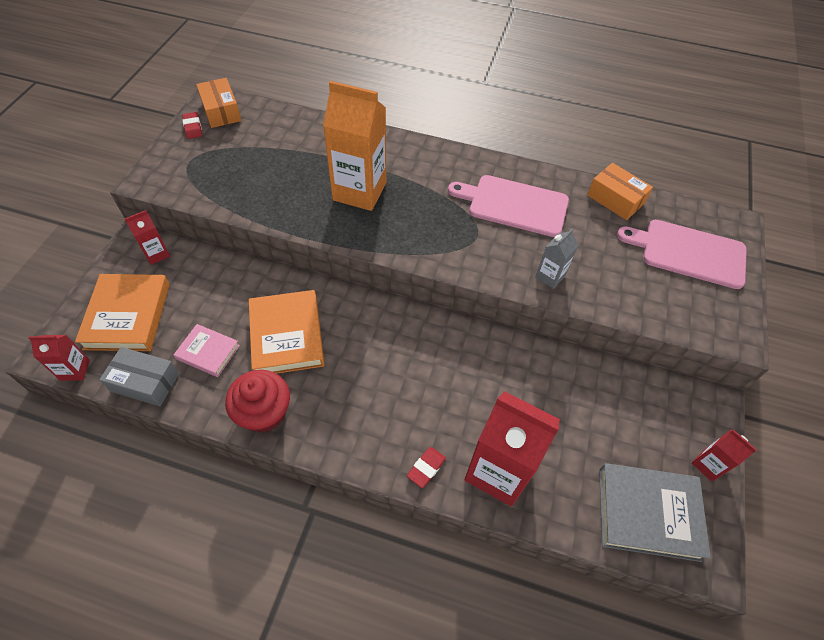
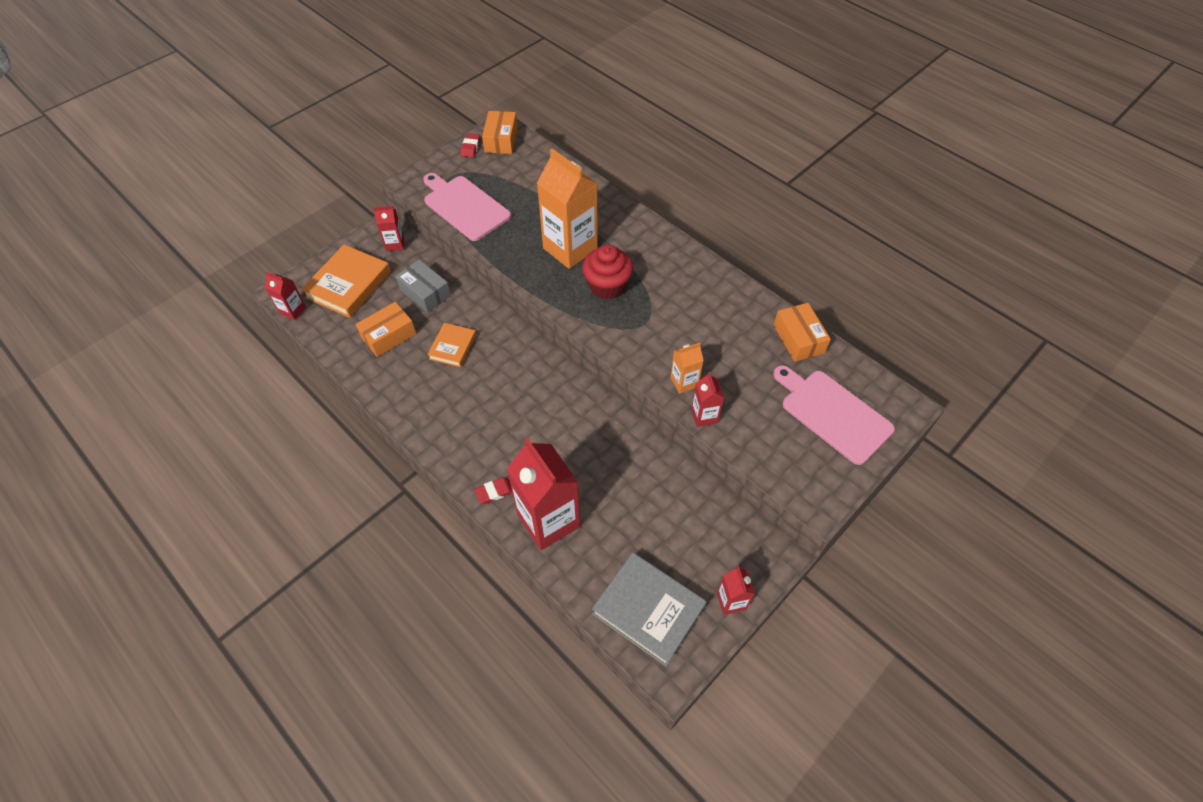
camera: 30 degrees right, 0 degrees up
(145, 382) = (333, 339): grey box -> grey box (425, 293)
(208, 352) = (389, 335): pink book -> orange box
(264, 412) = (402, 397): red cupcake -> red cupcake (607, 286)
(287, 336) = (453, 347): orange book -> orange book, size x0.58
(514, 205) = (697, 309): pink cutting board -> pink cutting board (465, 206)
(550, 276) = (684, 382): grey carton -> orange carton
(589, 300) = (704, 416): none -> red carton

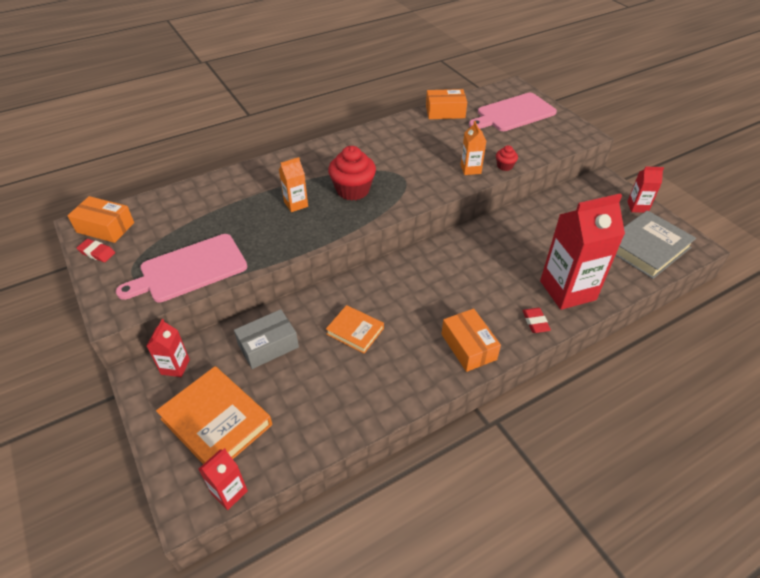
camera: 75 degrees left, 10 degrees down
(389, 335) = (317, 387): orange box -> orange box (468, 347)
(570, 249) = (296, 204): orange carton -> orange carton, size x0.48
(704, 416) = (504, 166): red carton -> red cupcake

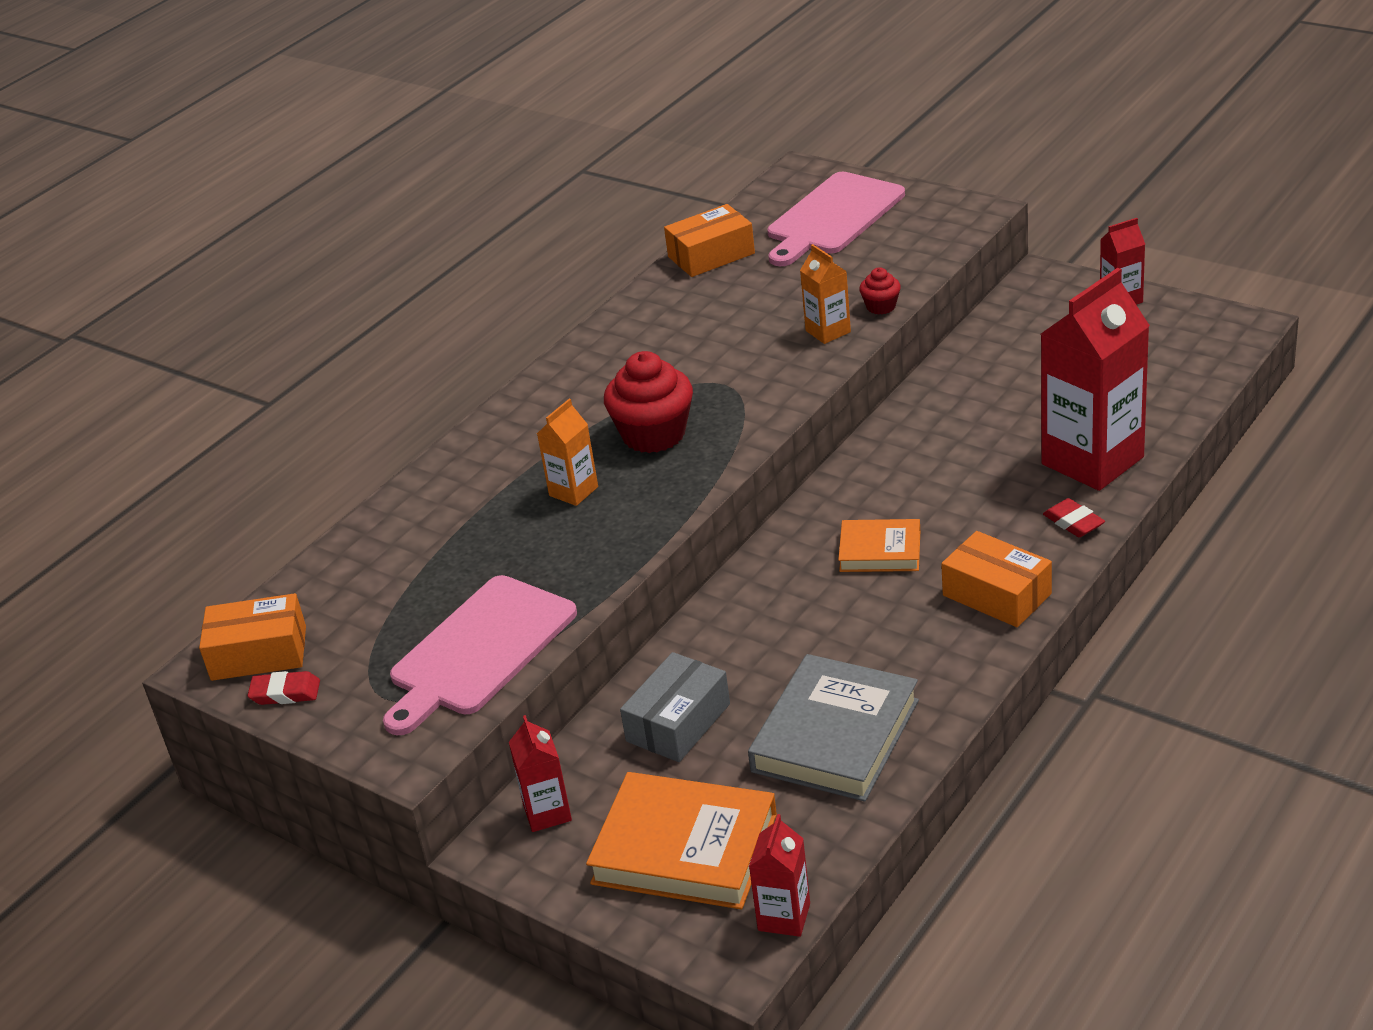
camera: 20 degrees left, 10 degrees down
(355, 331) = (803, 646): orange book -> orange book (880, 551)
(647, 248) = (1173, 355): grey book -> grey book (835, 736)

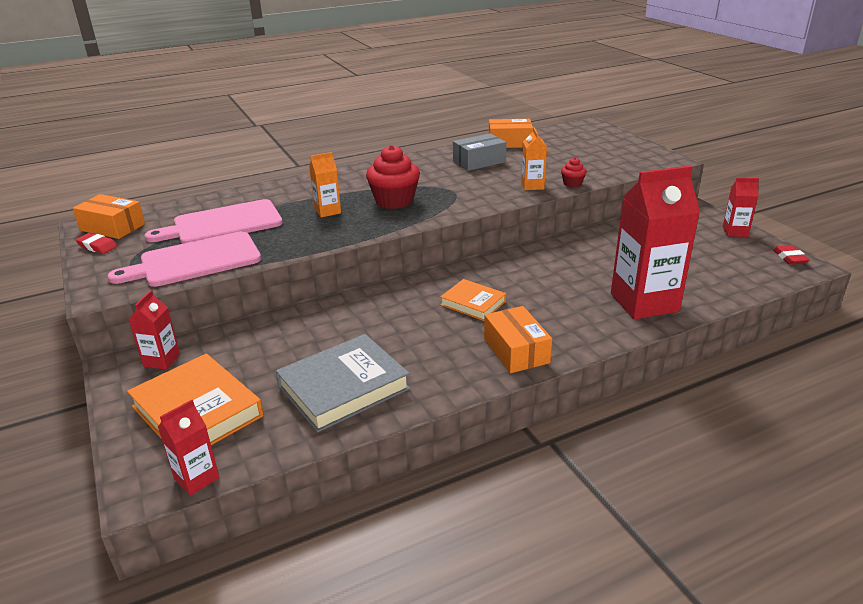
camera: 25 degrees right, 5 degrees down
(678, 722) = (274, 344): grey box -> grey box (479, 161)
(832, 217) = (587, 144): pink cutting board -> pink cutting board (223, 224)
(1073, 522) = (601, 330): red eraser -> red eraser (790, 258)

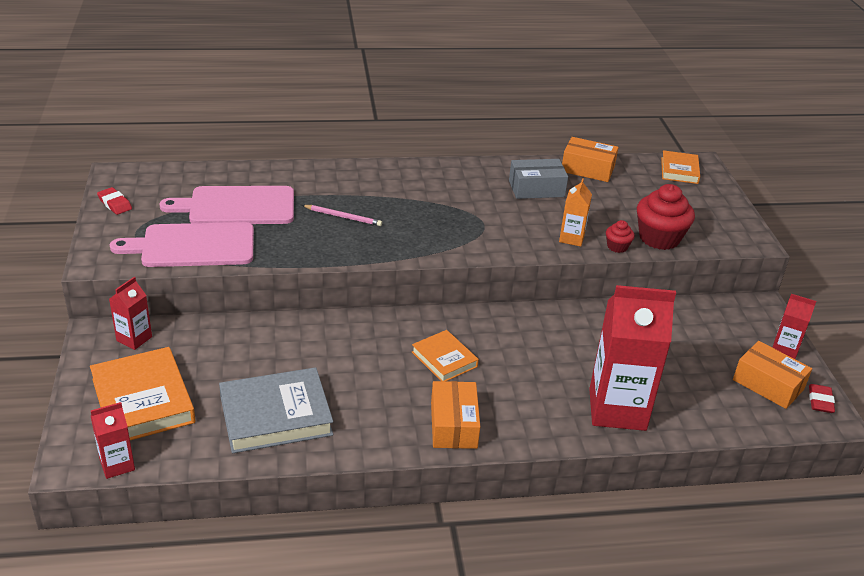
camera: 15 degrees right, 5 degrees up
(112, 227) = (136, 183): orange box -> orange box (768, 384)
(327, 211) = (343, 217): orange carton -> pink pencil
(394, 201) = (416, 221): red cupcake -> red cupcake (659, 238)
(579, 131) = (679, 170): none -> orange book

